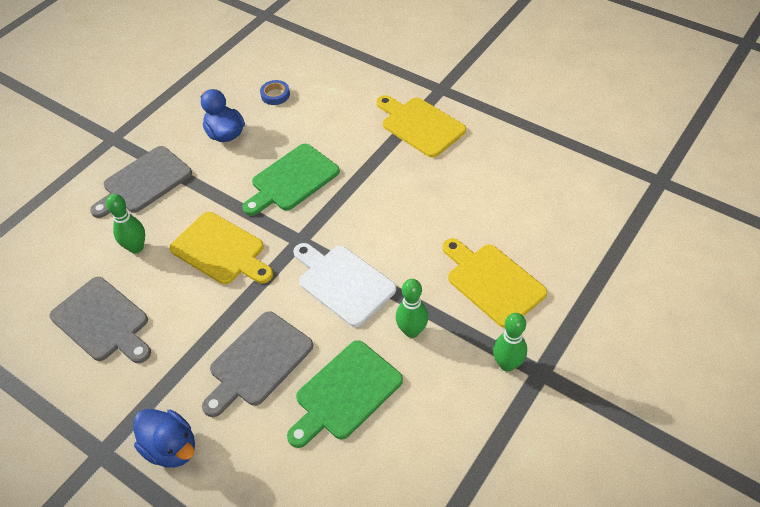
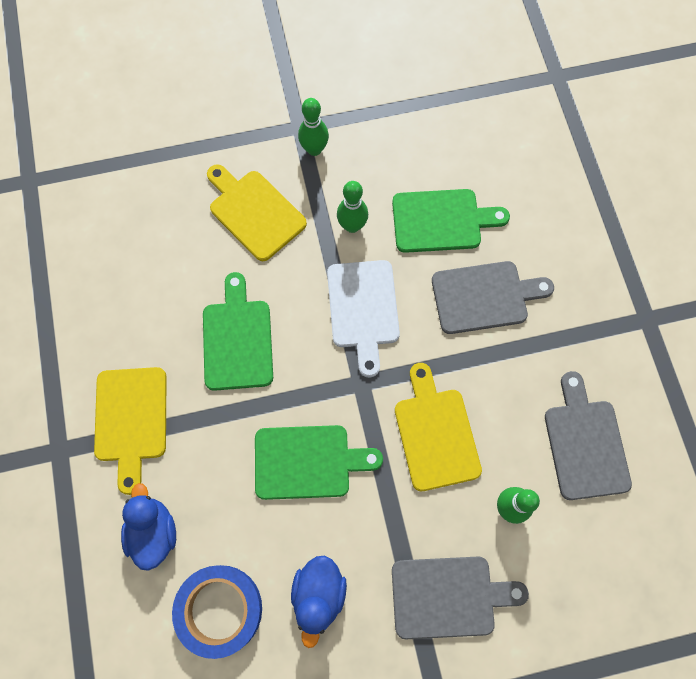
camera: 140 degrees left, 20 degrees up
(171, 448) = (593, 282): blue duck -> blue duck (154, 531)
(275, 95) = (219, 609): blue tape -> blue tape, size x2.05
(408, 203) = (238, 339): none -> green cutting board
(492, 282) = (254, 212): yellow cutting board -> yellow cutting board turned 135 degrees clockwise

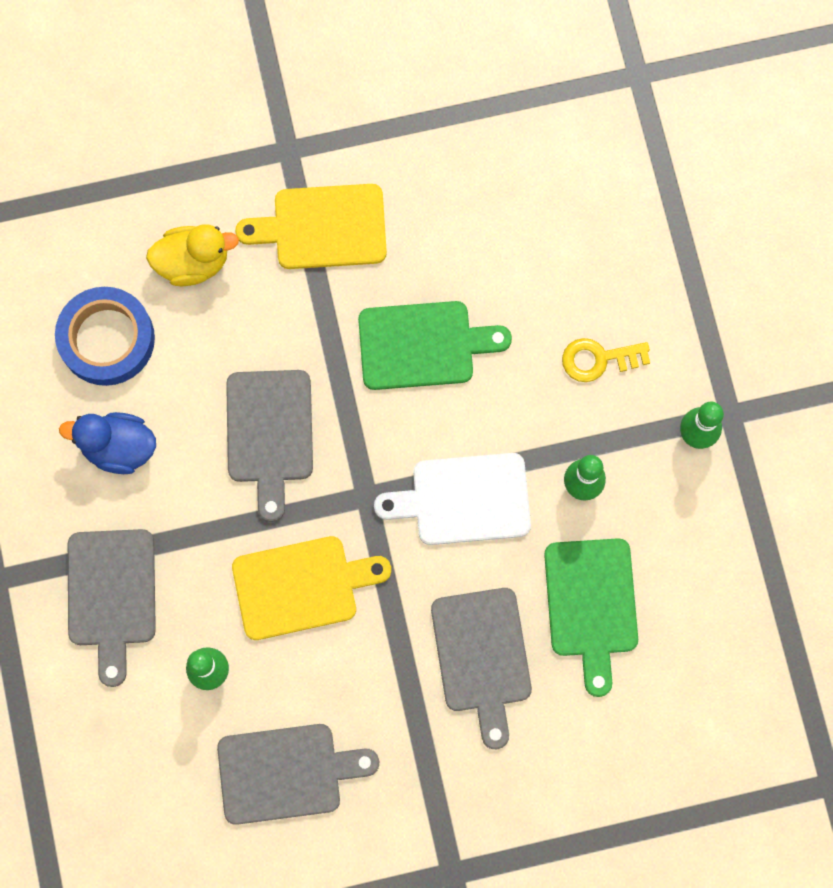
camera: 90 degrees right, 5 degrees up
(154, 531) = (193, 262): blue duck -> yellow duck
(254, 212) = (598, 359): yellow cutting board -> yellow key
(308, 462) = (269, 433): green cutting board -> grey cutting board

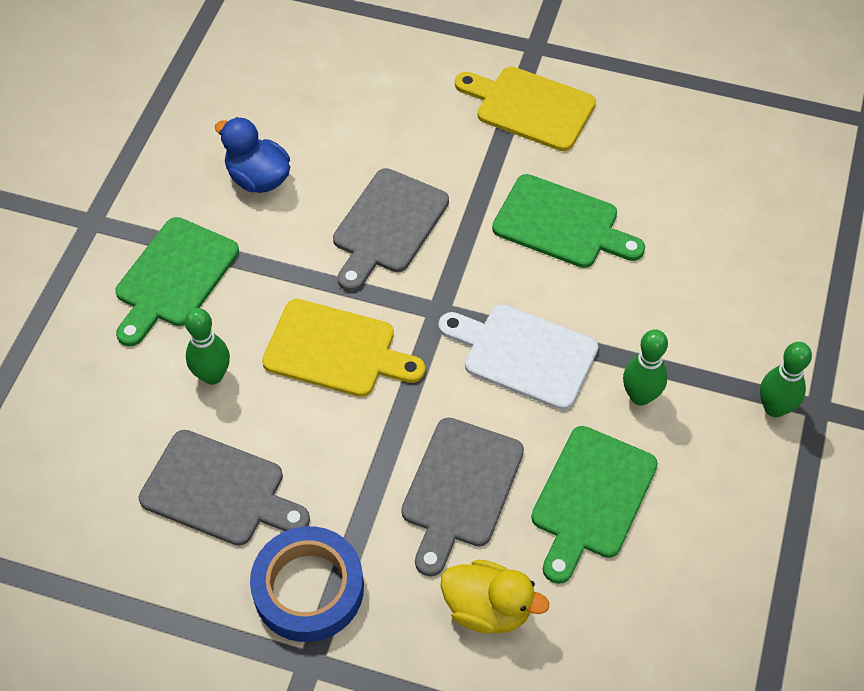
camera: 30 degrees right, 20 degrees down
(107, 339) = (303, 103): blue tape -> blue tape (308, 588)
(111, 595) = (174, 277): grey cutting board -> green cutting board
(193, 262) = (408, 84): yellow duck -> yellow duck (488, 608)
(598, 359) = (714, 306): yellow key -> none

